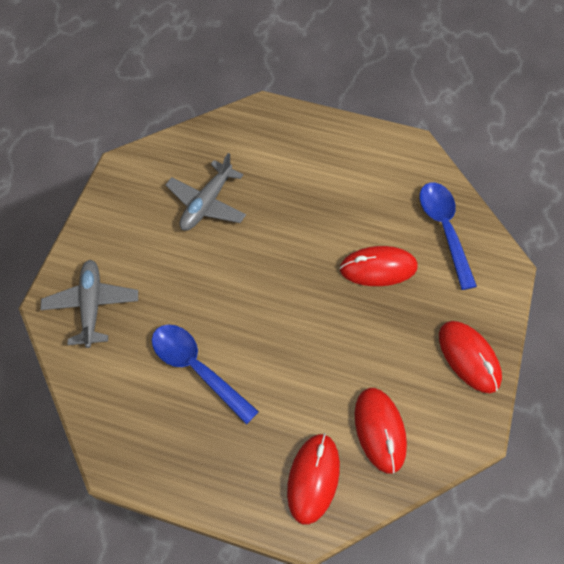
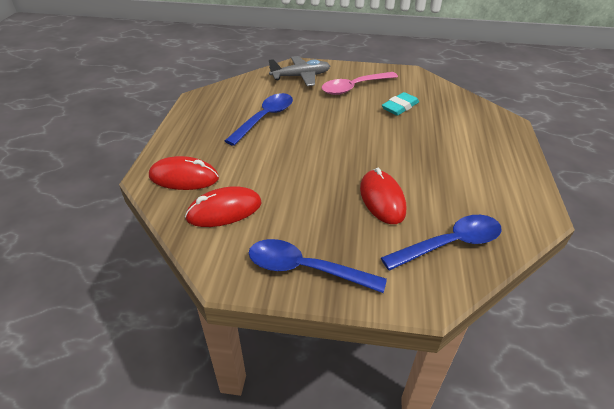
camera: 80 degrees right, 20 degrees down
(144, 243) = (354, 87): none -> pink spoon
(207, 203) = (400, 107): grey plane -> turquoise eraser
(468, 357) = (305, 269): red mouse -> blue spoon

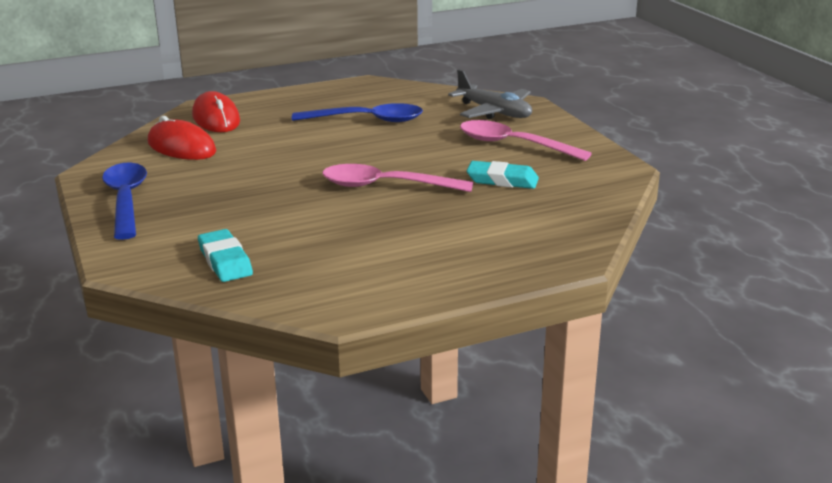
camera: 60 degrees right, 15 degrees down
(377, 145) = (385, 186): none -> pink spoon
(382, 199) = (273, 211): red mouse -> none
(450, 244) = (225, 261): blue spoon -> turquoise eraser

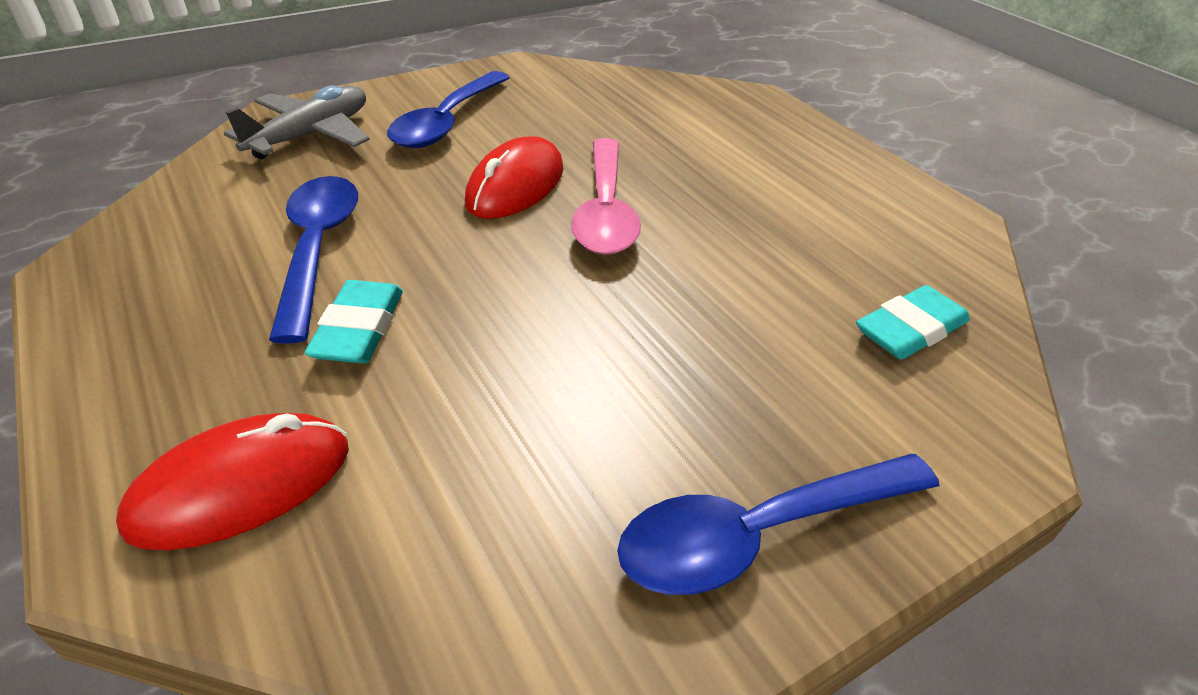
camera: 100 degrees left, 15 degrees up
(181, 147) = (441, 510): red mouse -> red mouse (515, 186)
(502, 180) = (568, 129): turquoise eraser -> turquoise eraser (359, 329)
(513, 145) = (447, 122): pink spoon -> blue spoon

